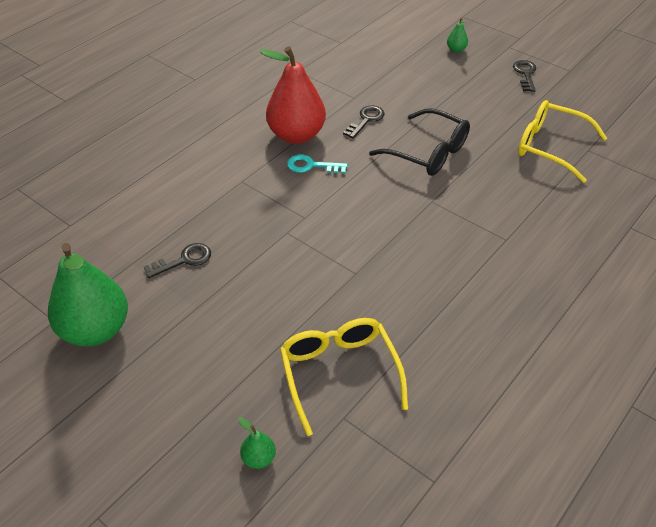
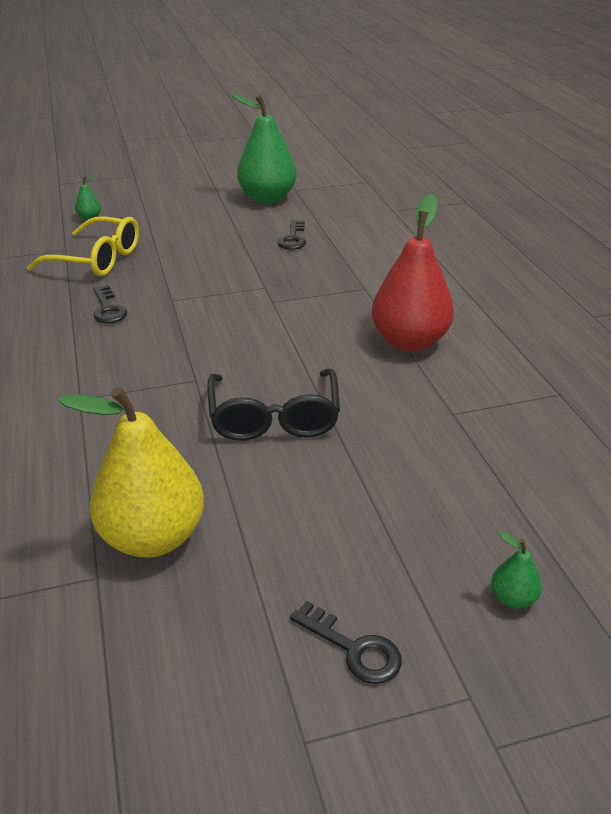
camera: 125 degrees right, 10 degrees down
(311, 166) = (343, 331): turquoise key -> none
(366, 120) = (390, 400): black key -> black key (108, 309)
(428, 152) = (274, 418): black glasses -> black glasses turned 75 degrees counterclockwise
(550, 147) = (153, 537): yellow glasses -> yellow pear

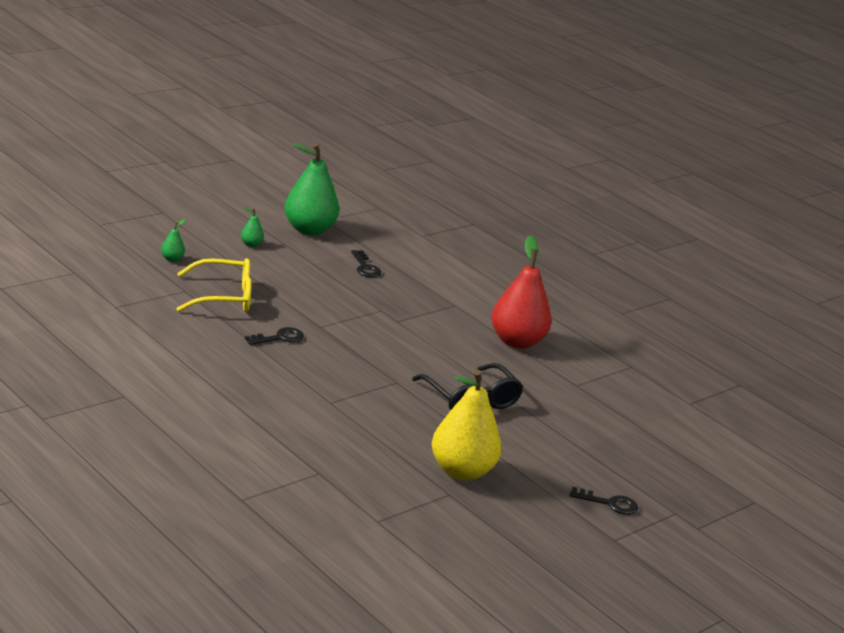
camera: 30 degrees left, 10 degrees down
(108, 309) = (279, 338): black key -> black key turned 75 degrees counterclockwise
(512, 598) = (669, 472): green pear -> green pear (251, 244)

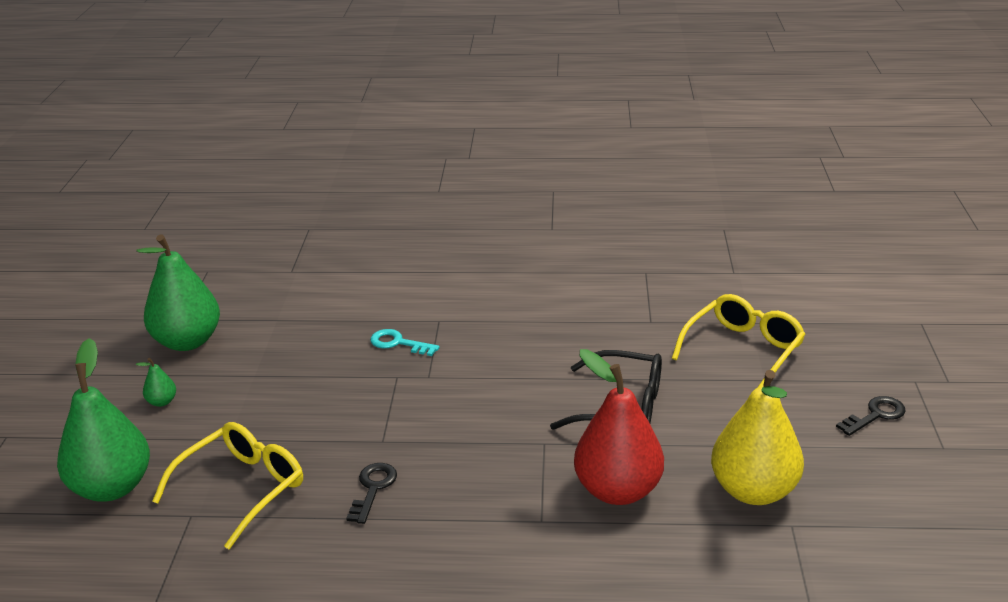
camera: 40 degrees left, 5 degrees up
(172, 259) = (112, 487): green pear -> green pear, size x2.44
(365, 267) = (305, 342): black key -> none
(412, 299) = (398, 343): none -> turquoise key
(516, 342) = (542, 317): red pear -> red pear (617, 490)
(601, 431) = (743, 350): none -> yellow glasses

